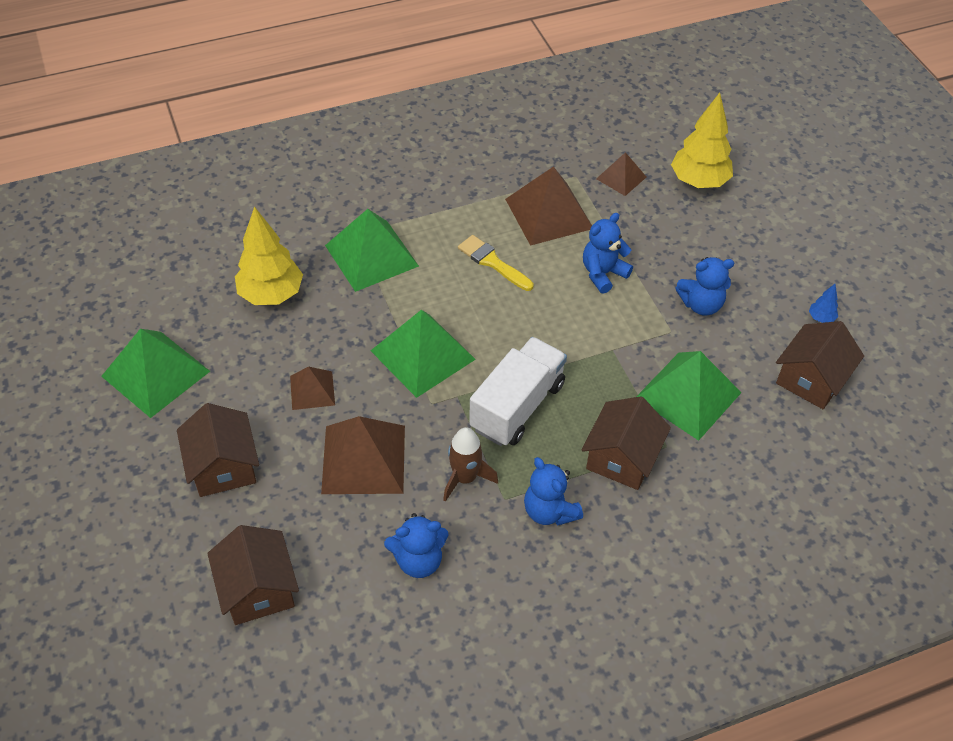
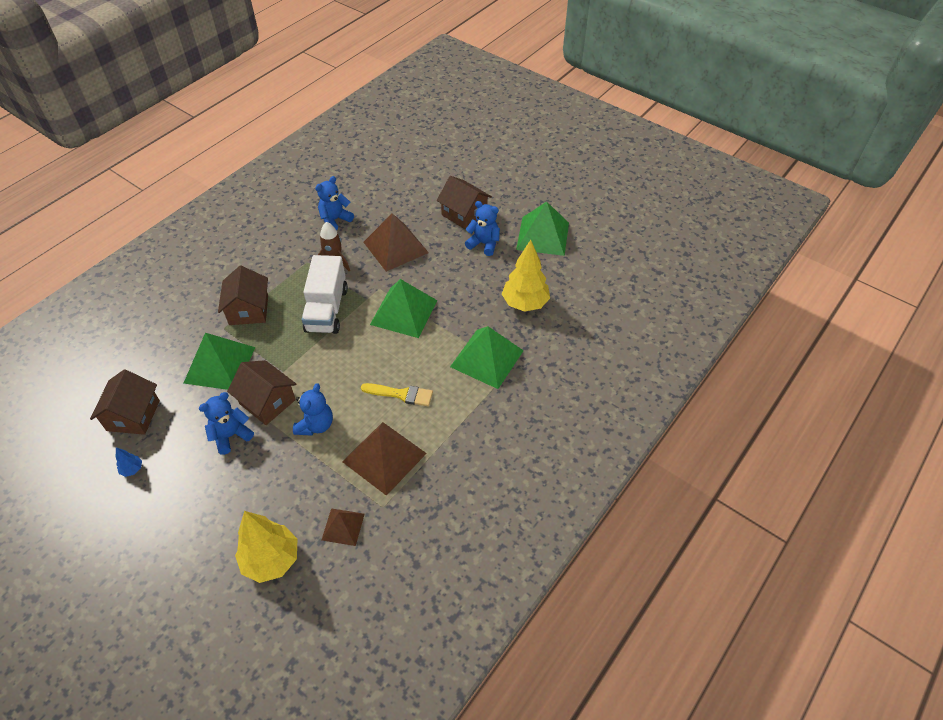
camera: 150 degrees right, 0 degrees up
(258, 589) = (402, 181): brown house -> brown house (267, 402)
(312, 390) = (451, 265): brown pyramid -> none
(549, 511) = (279, 267): blue teddy bear -> blue teddy bear (484, 244)

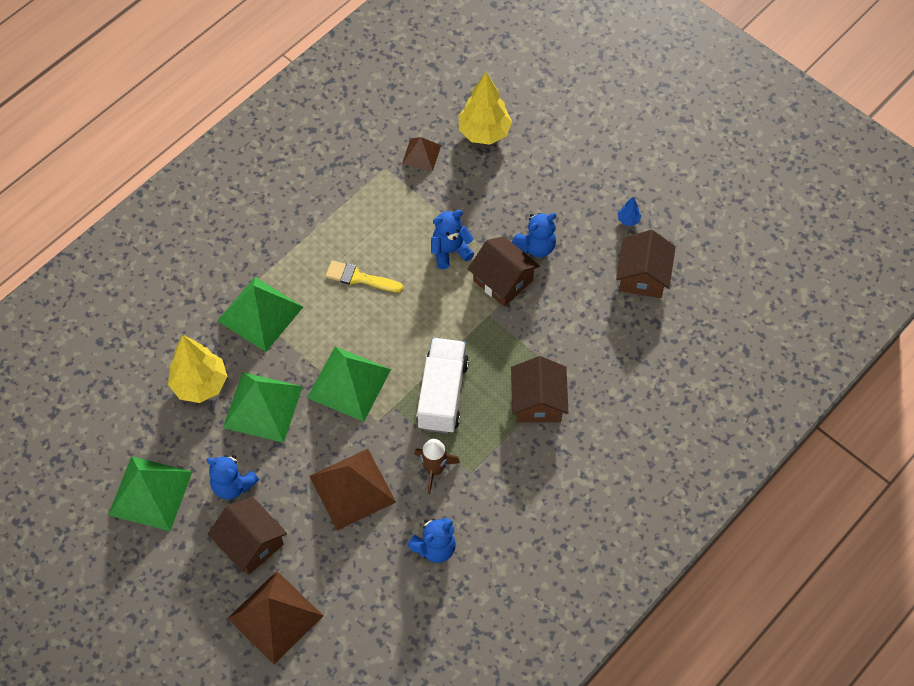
camera: 175 degrees left, 10 degrees up
(220, 364) = (561, 329): green pyramid -> green pyramid (262, 407)
(316, 425) = (450, 251): blue teddy bear -> blue teddy bear turned 45 degrees clockwise
(384, 457) = (381, 213): brown pyramid -> brown pyramid (275, 617)

